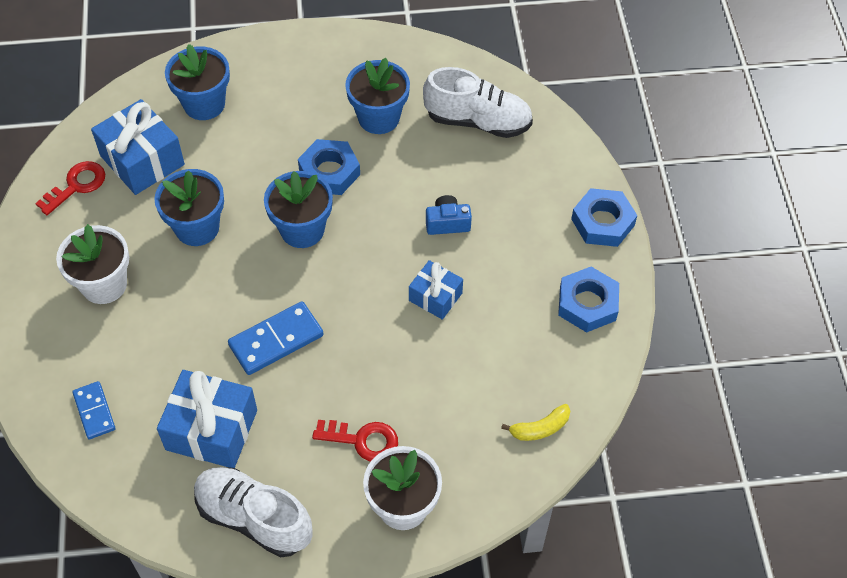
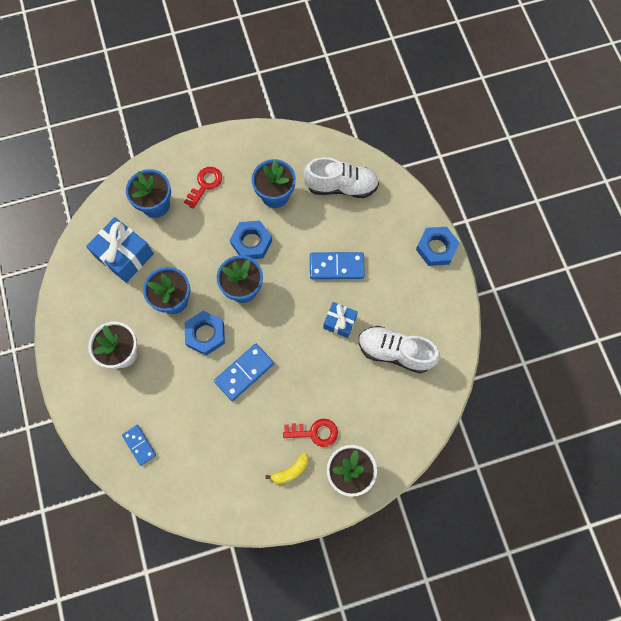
camera: 10 degrees left, 15 degrees up
(76, 185) = (85, 282): red key -> red key (205, 184)
(211, 429) = (217, 443): blue gift -> none
(254, 518) = (258, 499): white shoe -> white shoe (395, 352)
(447, 223) = (336, 267): blue camera -> blue domino
(540, 428) = (423, 403): yellow banana -> yellow banana (290, 471)
(587, 303) = (437, 309): blue nut -> blue nut (205, 334)

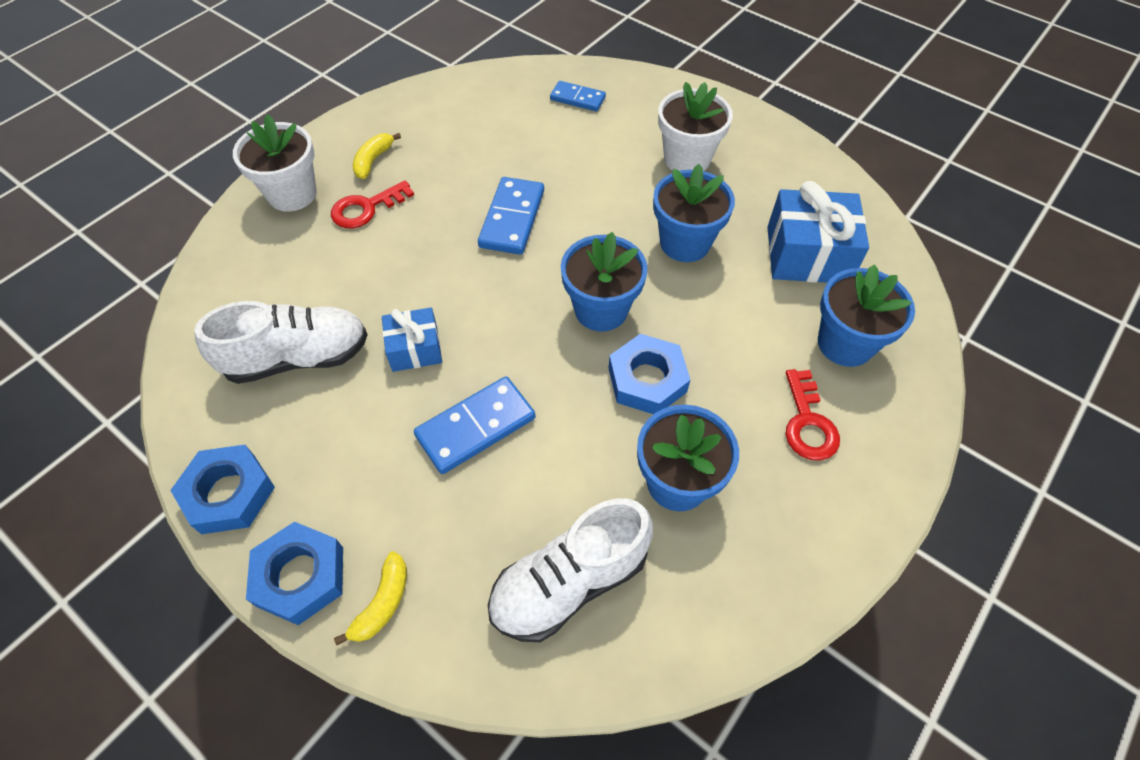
camera: 145 degrees right, 15 degrees down
(205, 334) = (603, 230): blue nut -> blue nut (228, 493)
(411, 220) = (382, 603): none -> yellow banana

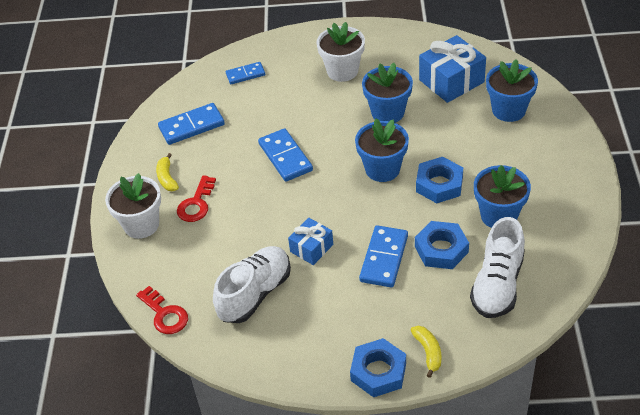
camera: 35 degrees left, 10 degrees down
(228, 493) = (299, 370): blue nut -> blue nut (441, 249)
(461, 120) = (191, 126): none -> blue domino
(808, 423) = (527, 154): red key -> red key (165, 314)

